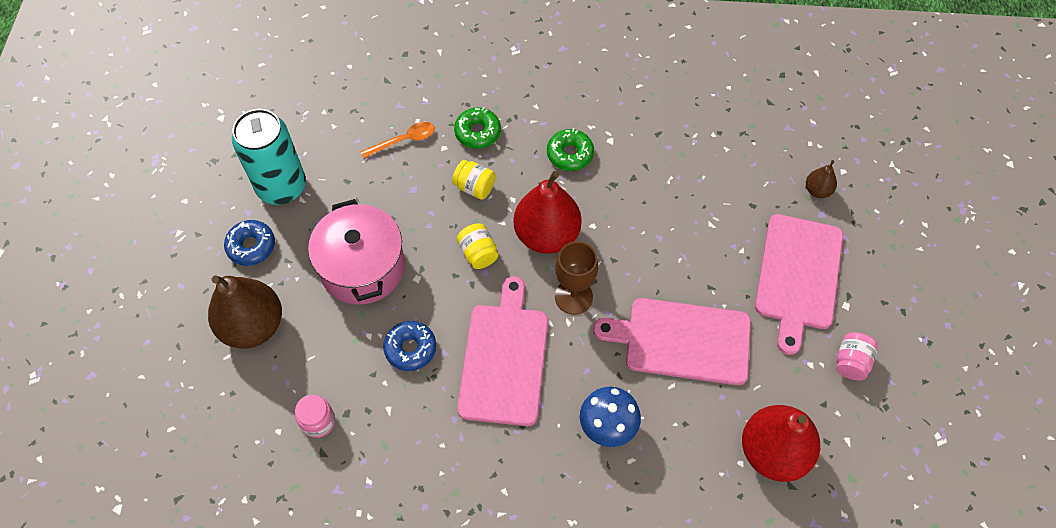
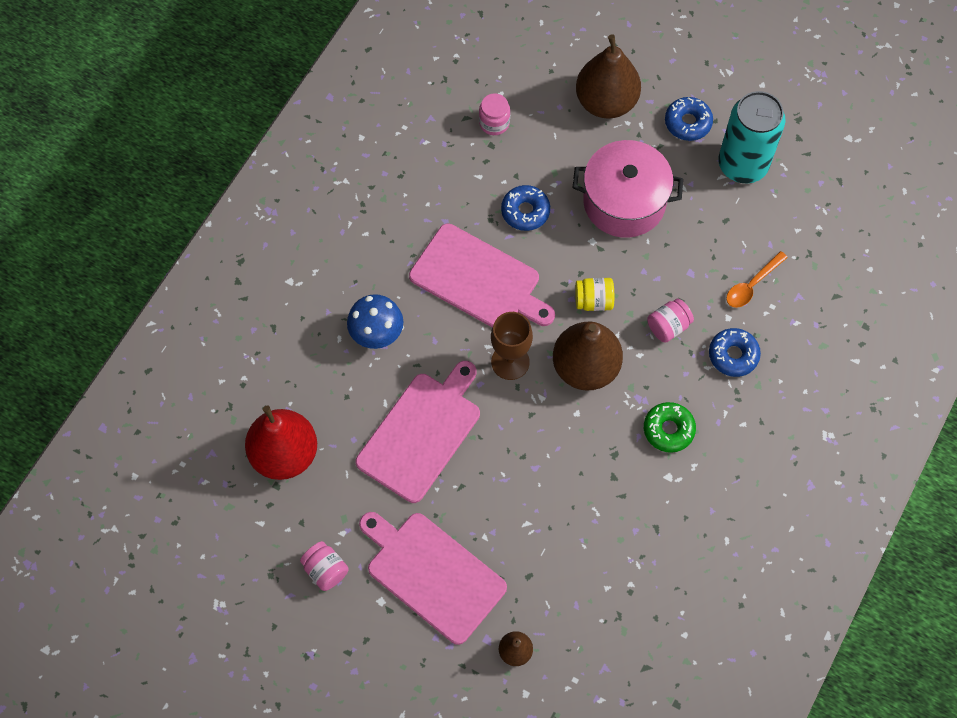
camera: 115 degrees right, 5 degrees up
(404, 140) = (752, 285): orange spoon -> orange spoon turned 45 degrees clockwise
(474, 187) = (668, 326): yellow jar -> pink jar
(477, 132) = (733, 355): green donut -> blue donut
(547, 235) = (585, 367): red pear -> brown pear

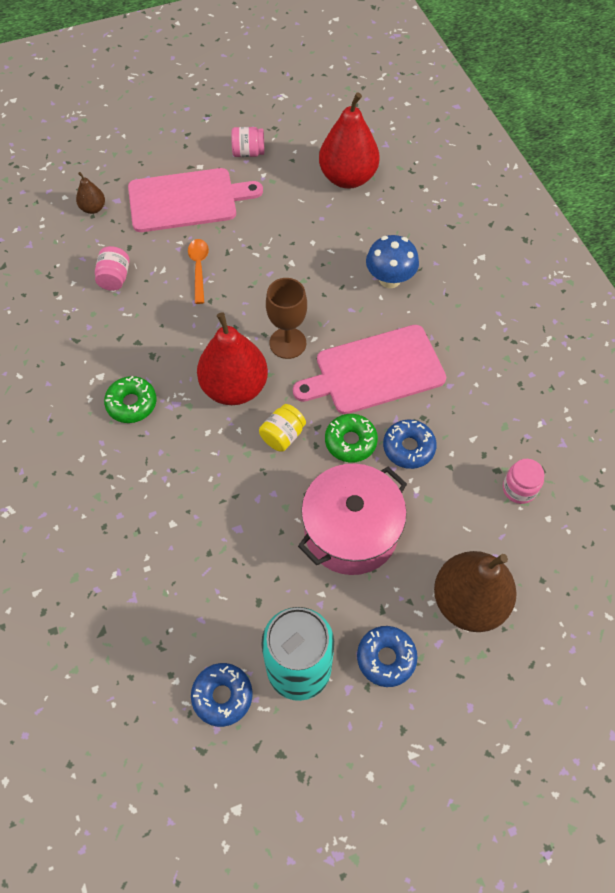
camera: 130 degrees right, 5 degrees down
(422, 433) = (287, 256): pink cutting board -> none
(556, 252) = (350, 441): none -> green donut
(585, 367) = (234, 387): brown pear -> red pear
(668, 326) = (209, 471): pink jar -> pink jar (115, 278)
(733, 355) = (138, 499): blue donut -> blue donut (222, 696)
(752, 285) = (180, 568): orange spoon -> orange spoon (199, 268)

